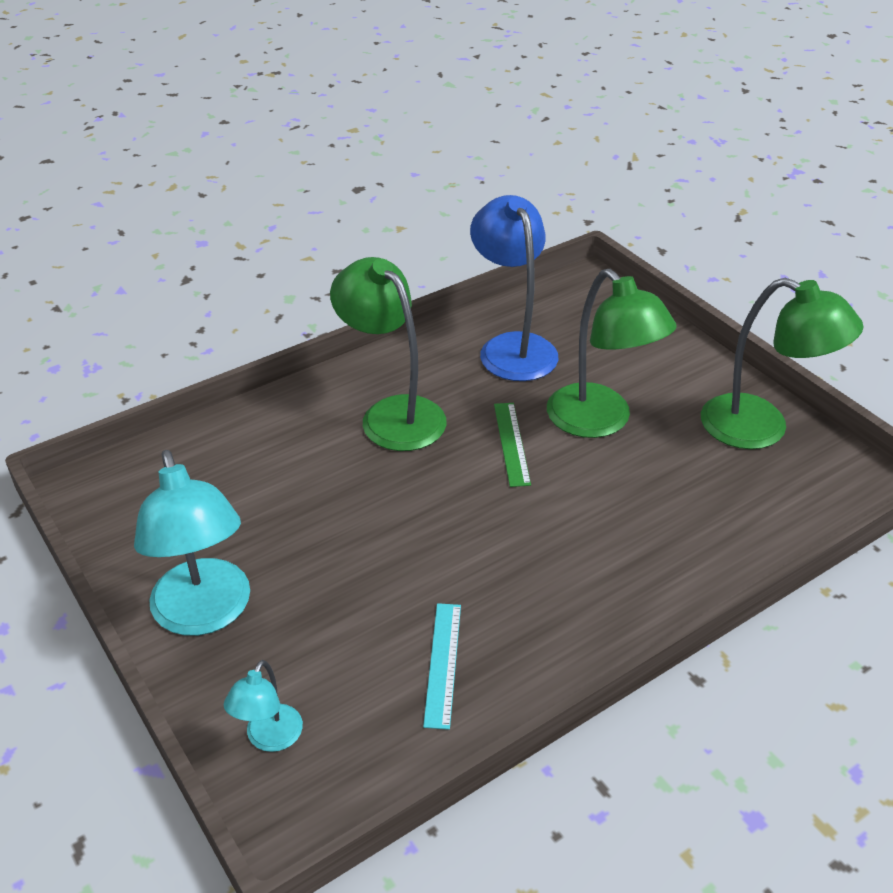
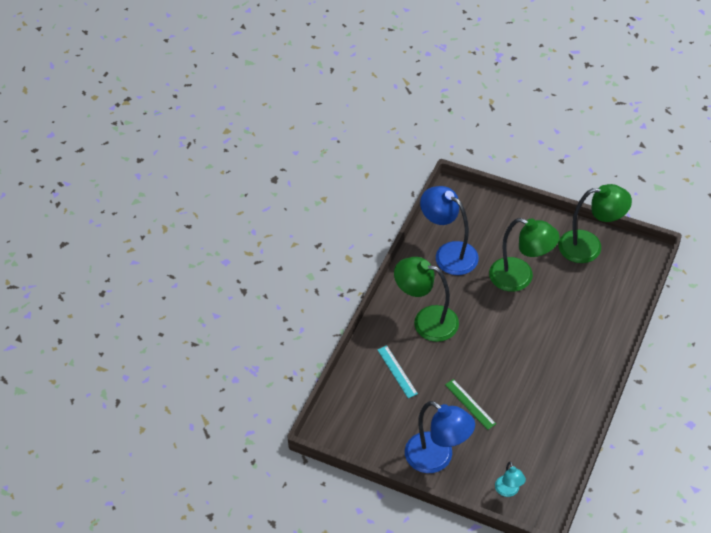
camera: 30 degrees left, 10 degrees up
(205, 614) = (437, 458): turquoise lamp -> blue lamp
(443, 663) = (546, 427): turquoise ruler -> turquoise ruler (397, 371)
(511, 443) = (491, 310): green ruler -> green ruler (470, 404)

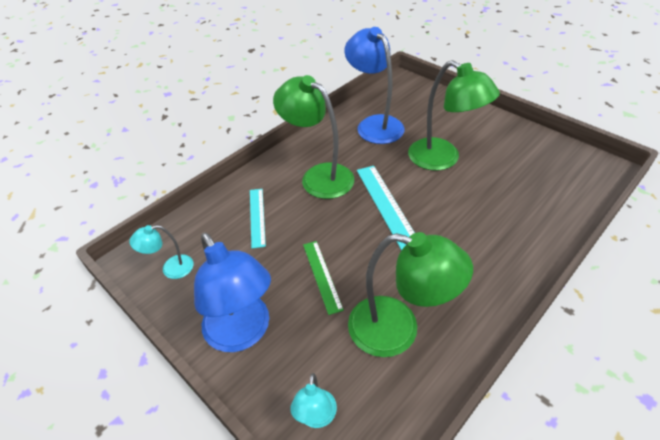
camera: 20 degrees right, 5 degrees down
(358, 430) = (171, 269): none -> turquoise lamp
(492, 334) = (386, 205): none -> turquoise ruler
(589, 246) = (534, 147): green lamp -> green lamp (398, 330)

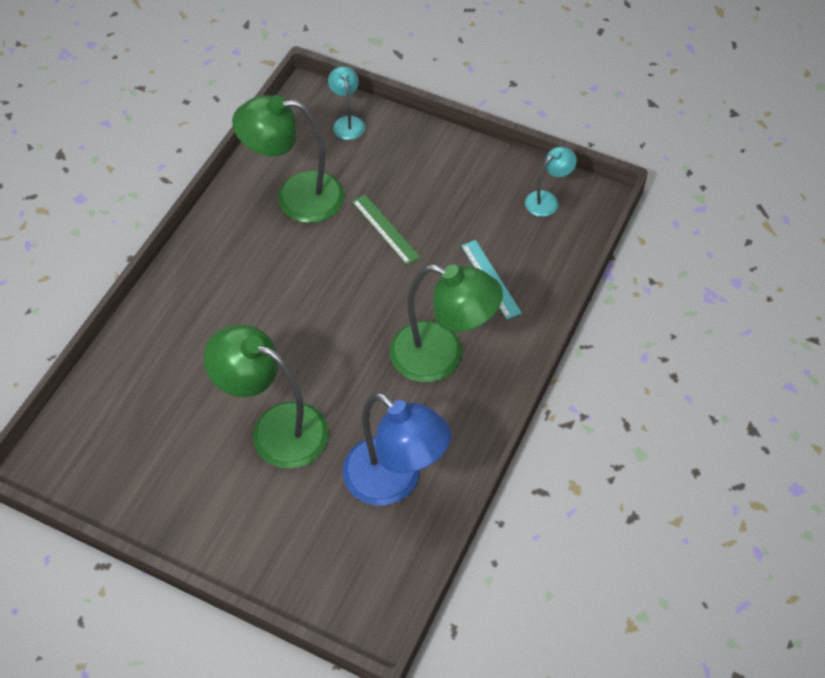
camera: 160 degrees right, 10 degrees up
(243, 333) = (437, 162): blue lamp -> none
(386, 205) = (338, 331): turquoise ruler -> none

